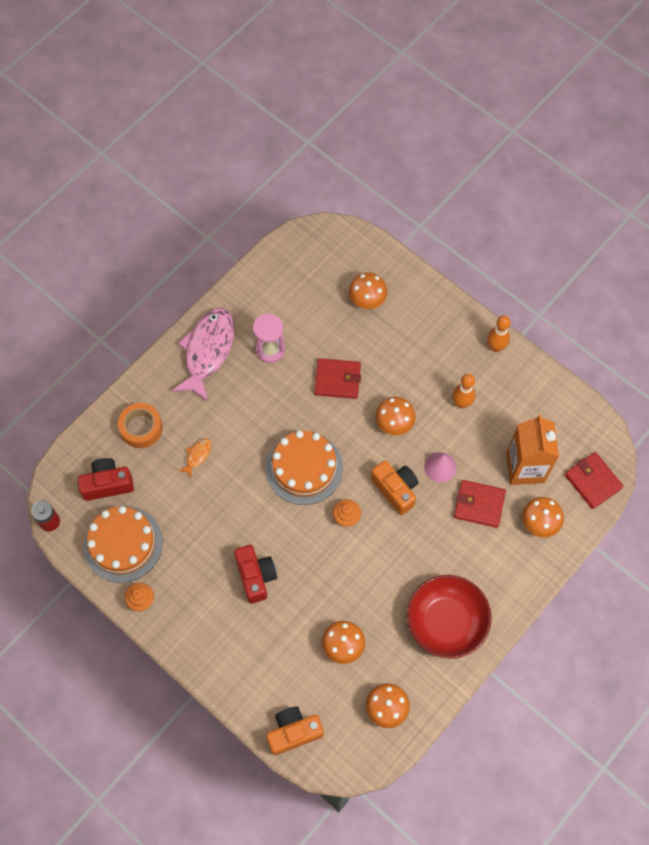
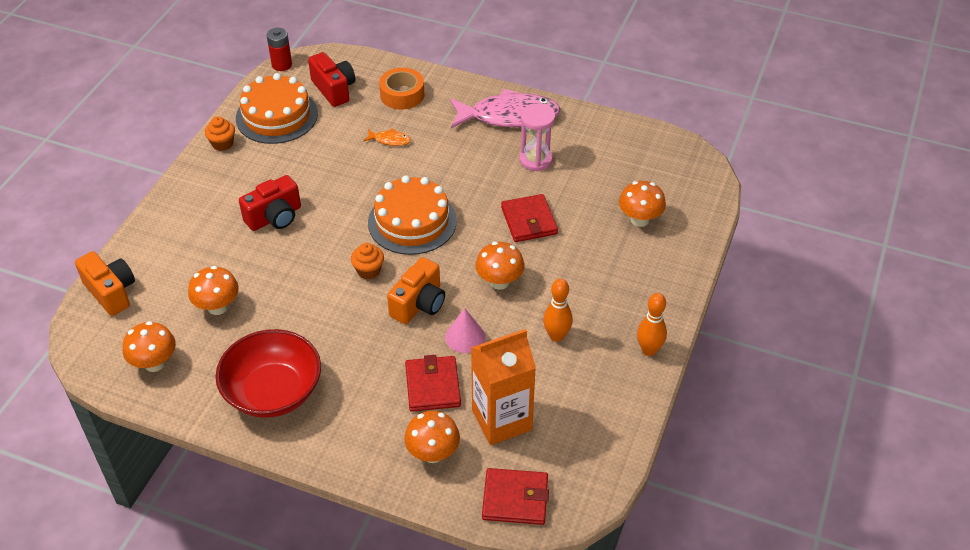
camera: 70 degrees right, 20 degrees down
(593, 481) = (515, 499): red wallet -> red wallet turned 60 degrees clockwise

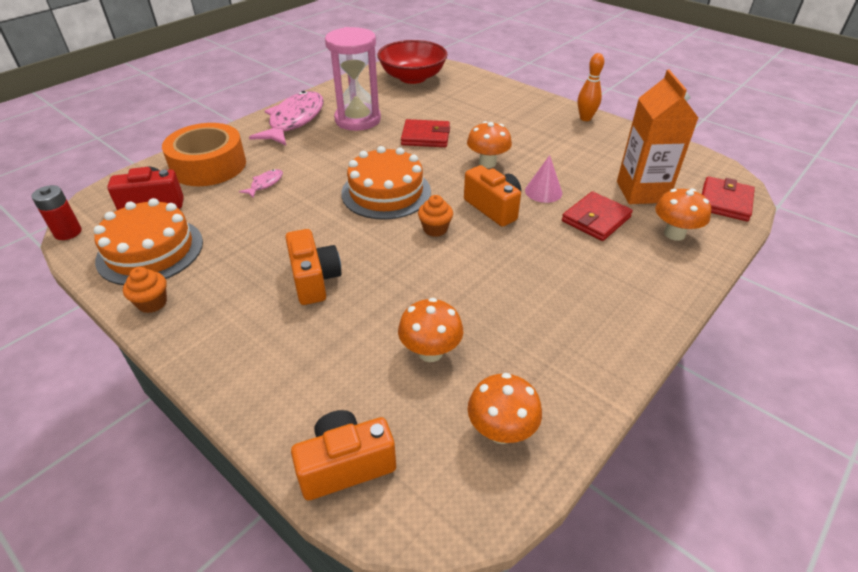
camera: 70 degrees left, 5 degrees down
(273, 392) = (577, 325): red bowl -> red bowl (412, 77)
(275, 217) = (314, 280): red camera -> orange camera
(390, 140) = (265, 184): orange fish -> pink fish
(402, 95) = (208, 165): orange tape -> orange tape, size x1.56
(433, 386) = (596, 219): red wallet -> red wallet turned 60 degrees counterclockwise
(536, 160) = (358, 120): pink hourglass -> pink hourglass, size x1.54
(556, 336) = (558, 150): orange bowling pin -> none
(639, 220) = (455, 95): orange mushroom -> none

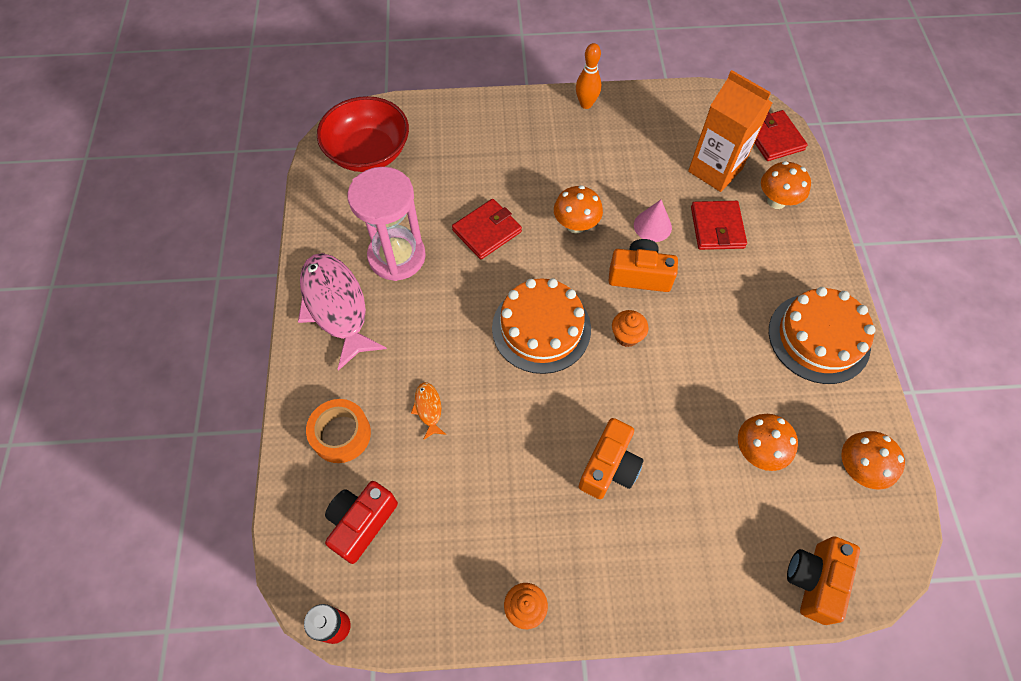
camera: 45 degrees left, 20 degrees up
(150, 251) = (442, 568): orange cake -> orange cake (818, 338)
(208, 165) = (341, 434): orange tape -> orange tape, size x0.64
(265, 184) = (428, 408): pink fish -> orange fish
(314, 280) = (609, 467): orange camera -> orange camera turned 90 degrees clockwise

